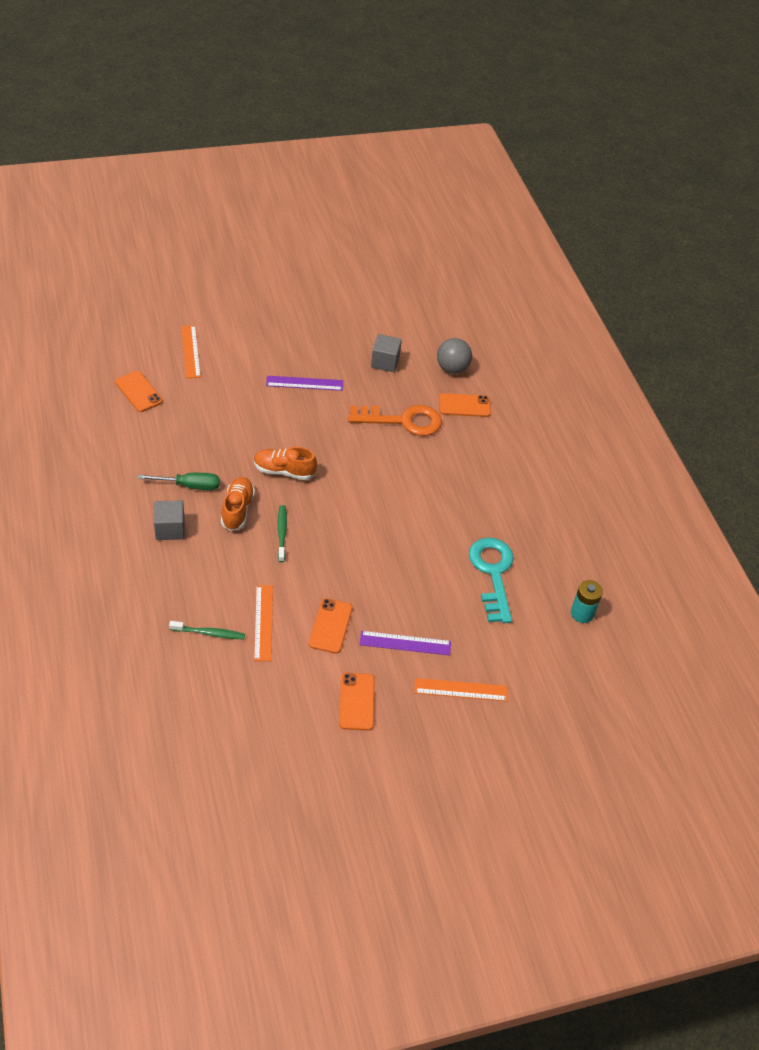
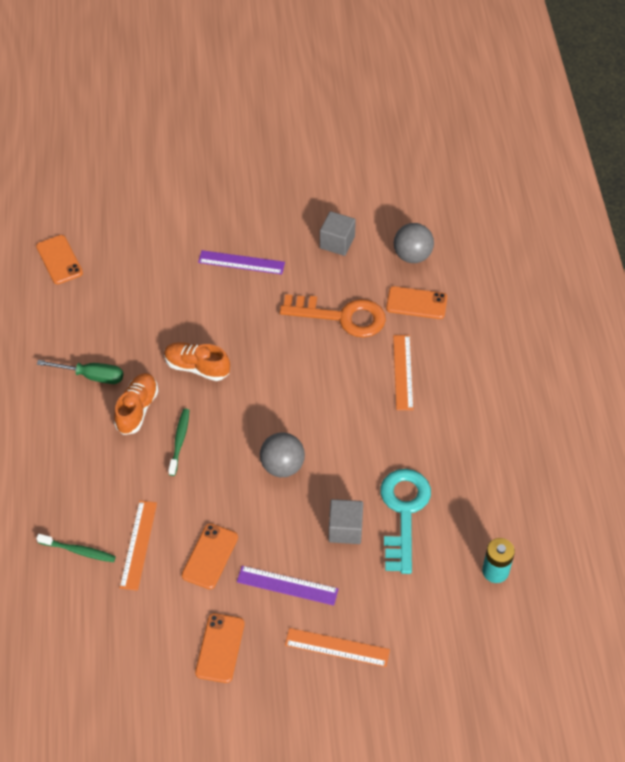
camera: 15 degrees right, 5 degrees up
(170, 529) = (61, 425): grey cube -> grey cube (345, 529)
(191, 351) = (124, 215): orange ruler -> orange ruler (403, 372)
(378, 545) = (282, 466): none -> grey ball

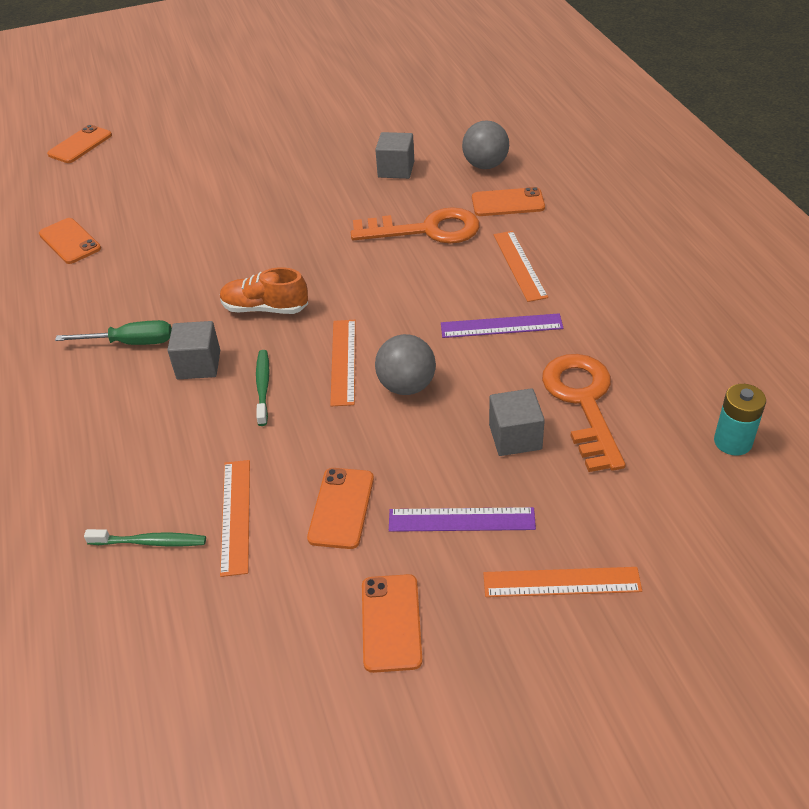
camera: 10 degrees left, 10 degrees down
(81, 148) = (80, 145): none -> orange phone
(137, 409) = (198, 365): orange shoe -> grey cube
(241, 262) = (291, 205): purple ruler -> purple ruler (501, 326)
(243, 432) = (343, 361): none -> orange ruler
(403, 512) = (583, 402): turquoise key -> orange key

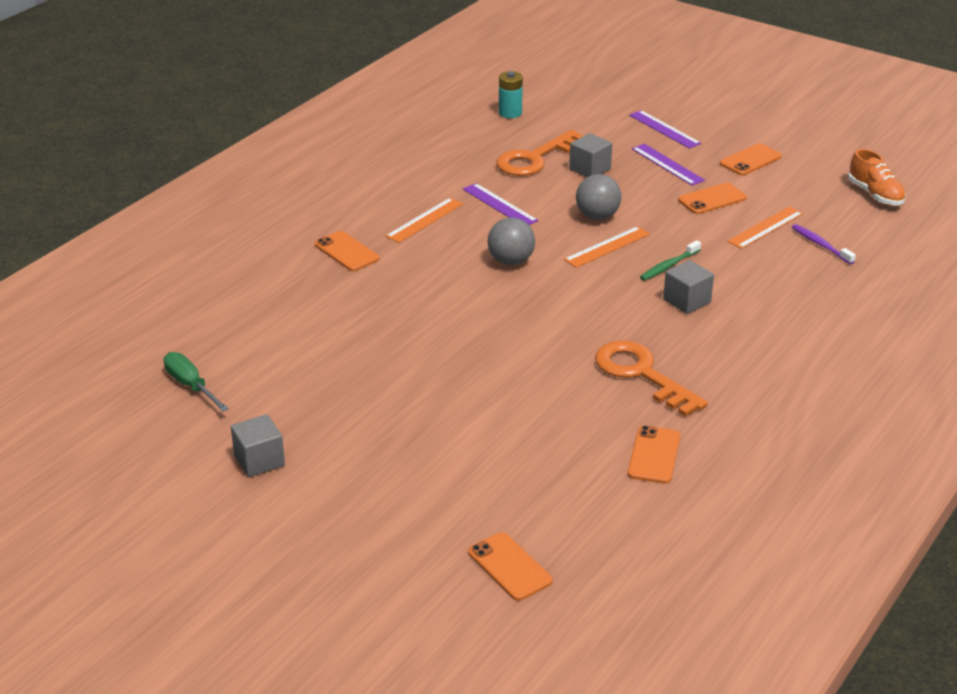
camera: 130 degrees left, 10 degrees down
(80, 145) = (509, 567): orange phone -> orange phone turned 60 degrees clockwise
(131, 343) = (709, 342): green screwdriver -> green screwdriver (190, 386)
(150, 542) = (820, 245): green toothbrush -> purple toothbrush
(265, 308) = (599, 302): orange shoe -> orange shoe (875, 195)
(396, 169) = (349, 325): grey cube -> grey cube (259, 461)
(426, 230) = (423, 274): orange key -> orange key (641, 374)
(485, 165) = (298, 282): grey ball -> grey ball (511, 261)
(561, 582) = (664, 129): orange ruler -> purple ruler

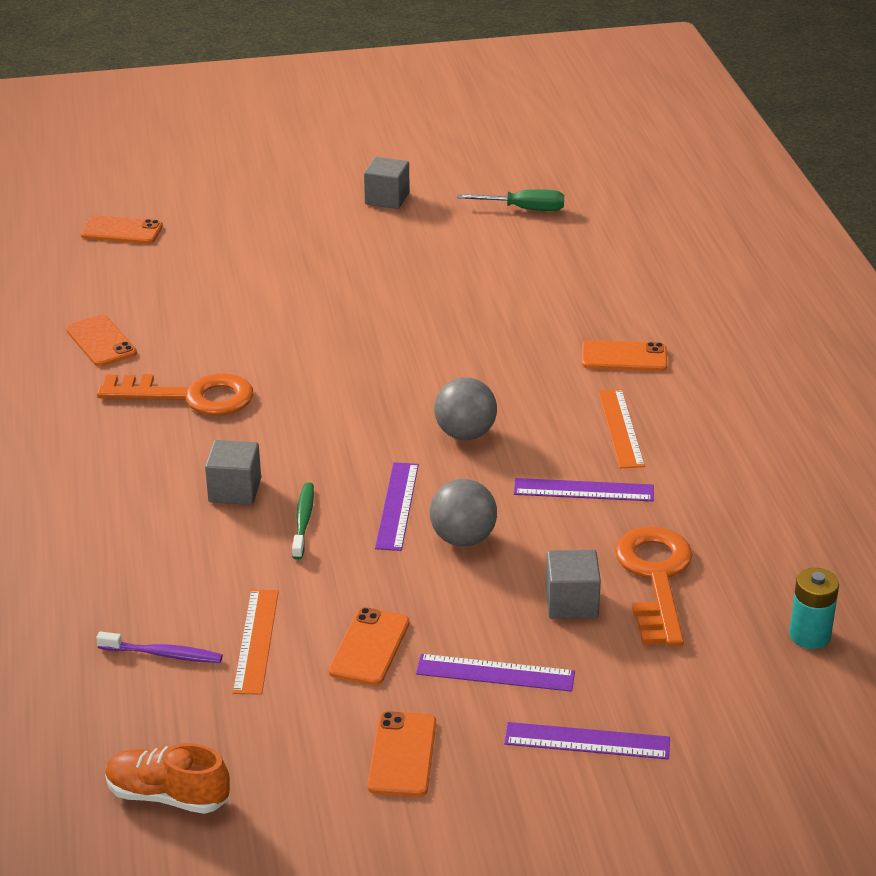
camera: 135 degrees right, 0 degrees up
(607, 247) = (397, 506): orange ruler -> purple ruler

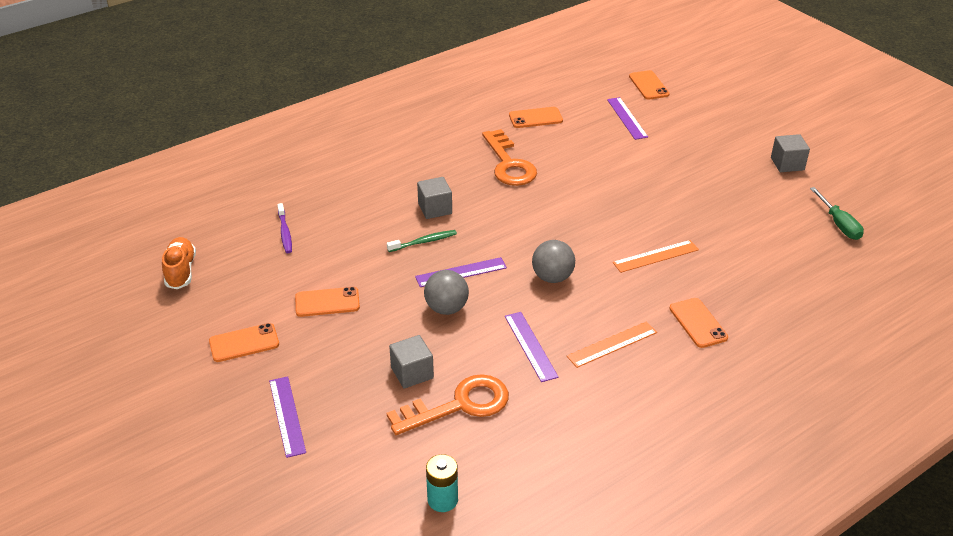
camera: 65 degrees right, 5 degrees up
(101, 342) = (535, 118): orange phone -> orange phone turned 45 degrees clockwise
(256, 641) = (311, 260): orange ruler -> orange ruler (655, 256)
(495, 673) = (329, 359): purple ruler -> purple ruler (627, 118)

